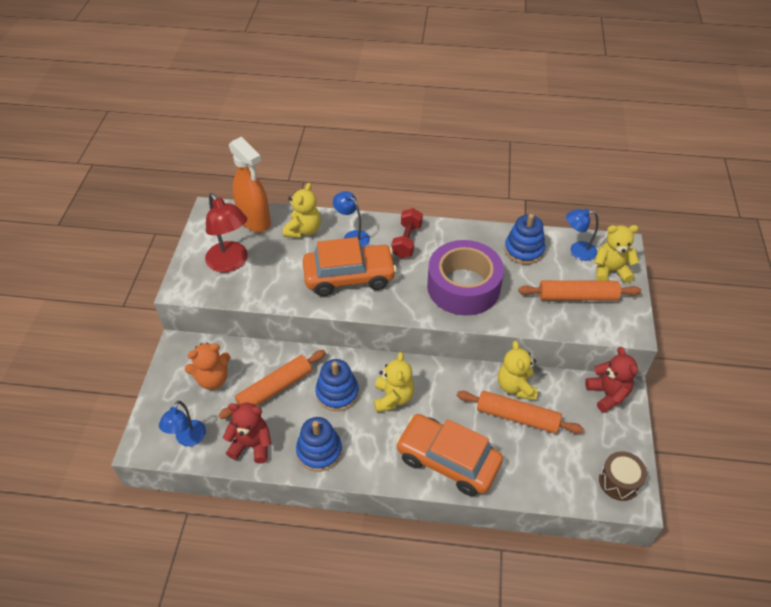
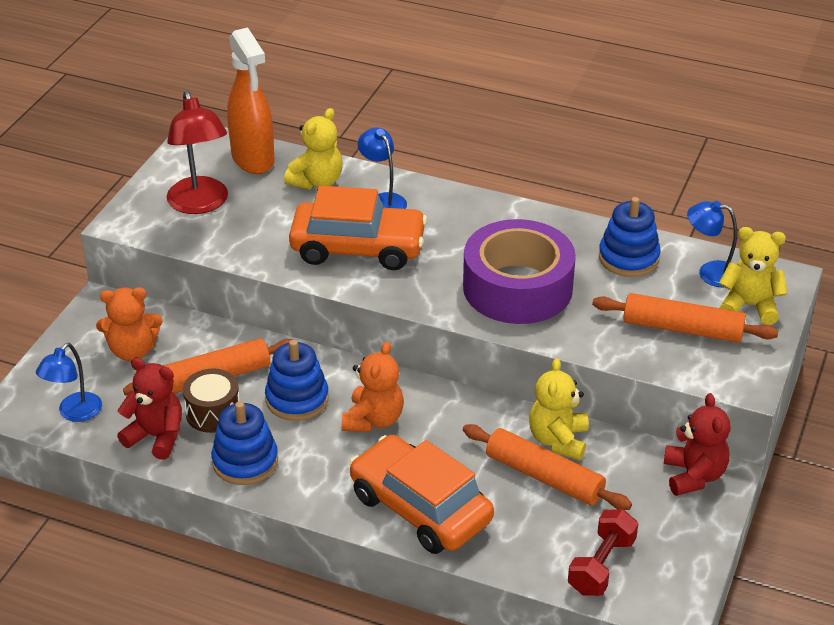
camera: 15 degrees right, 10 degrees down
(393, 398) = (373, 420): yellow teddy bear -> orange teddy bear
(407, 241) = (459, 219): red dumbbell -> red dumbbell (601, 566)
(619, 481) = (661, 583): brown drum -> brown drum (213, 413)

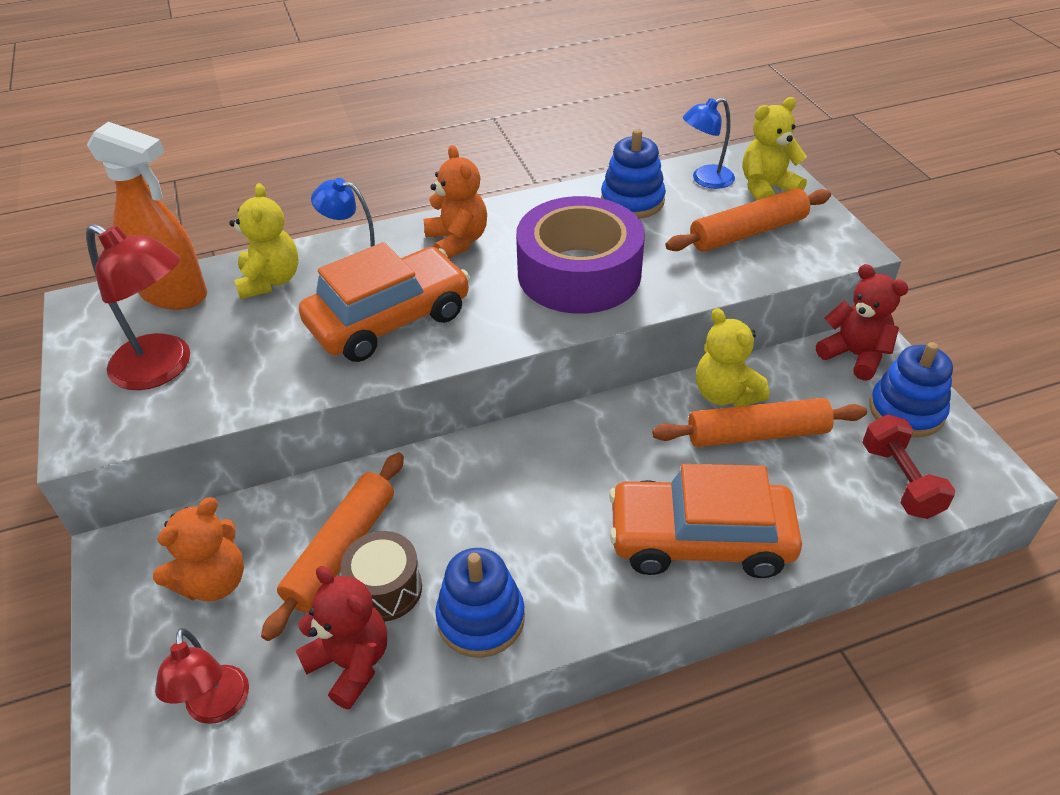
camera: 40 degrees left, 5 degrees up
(74, 413) = (217, 707): blue lamp -> red lamp
(156, 437) = (351, 663): red teddy bear -> red teddy bear turned 60 degrees clockwise
(297, 399) = (456, 513): blue stacking toy -> blue stacking toy (906, 411)
(373, 420) = (553, 483): orange teddy bear -> orange teddy bear (457, 241)

